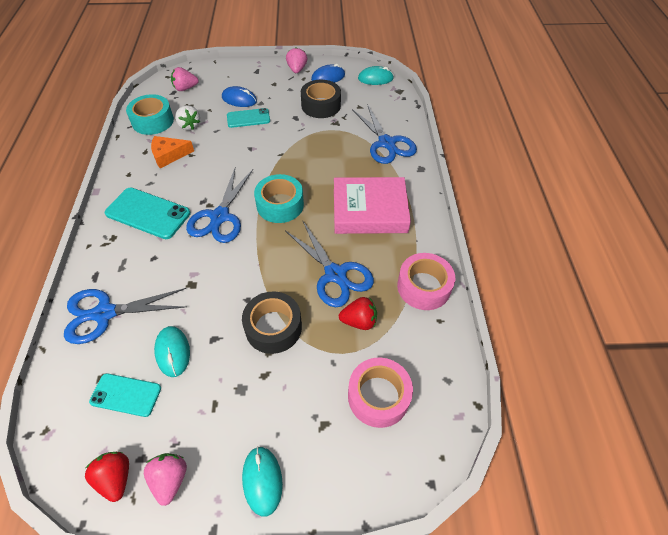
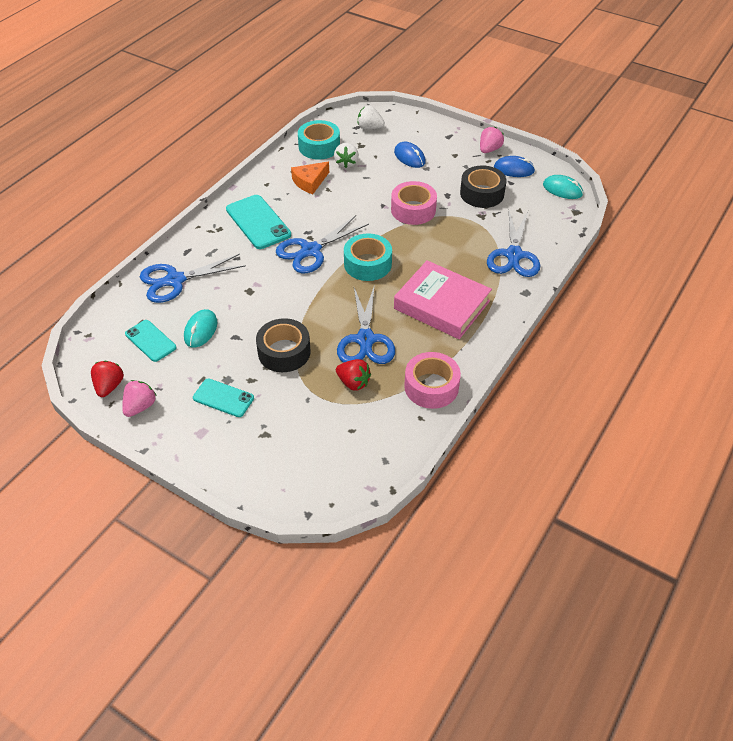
camera: 35 degrees right, 5 degrees down
(104, 313) = (175, 280): blue scissors -> blue scissors turned 45 degrees counterclockwise
(169, 155) = (310, 182): orange cheese -> orange cheese turned 60 degrees counterclockwise
(185, 88) = (370, 128): pink strawberry -> white strawberry
(248, 118) = (403, 178): turquoise phone -> turquoise phone (223, 398)
(262, 480) = (196, 442): turquoise mouse -> none
(378, 396) = (321, 440): pink tape -> pink tape (413, 210)

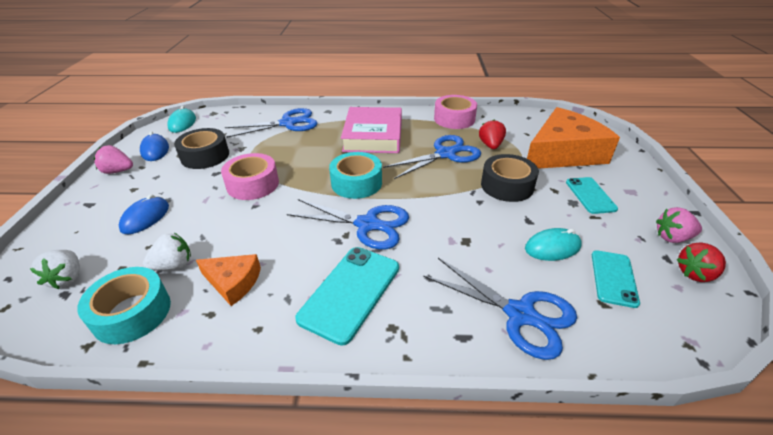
camera: 120 degrees left, 10 degrees down
(293, 432) = (563, 153): none -> orange cheese

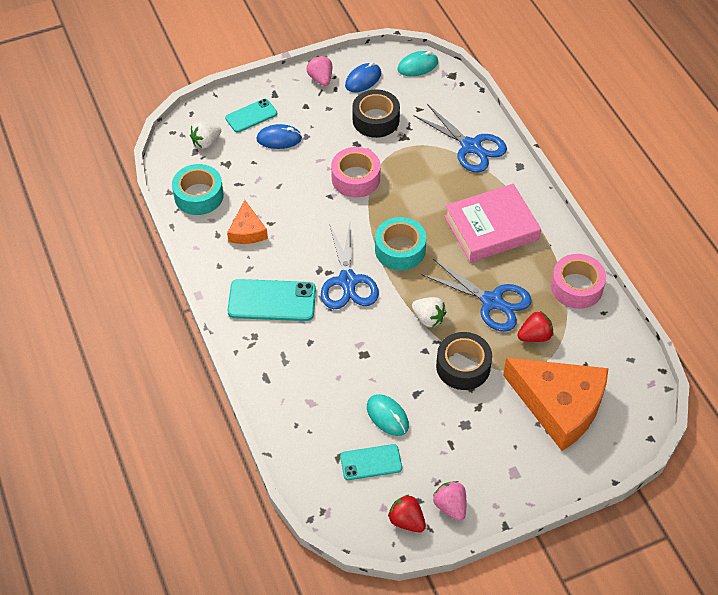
camera: 65 degrees right, 15 degrees up
(174, 265) = (244, 189): white strawberry -> white strawberry (428, 318)
(520, 314) = (301, 406): blue scissors -> none
(590, 195) = (485, 437): turquoise phone -> turquoise phone (251, 116)

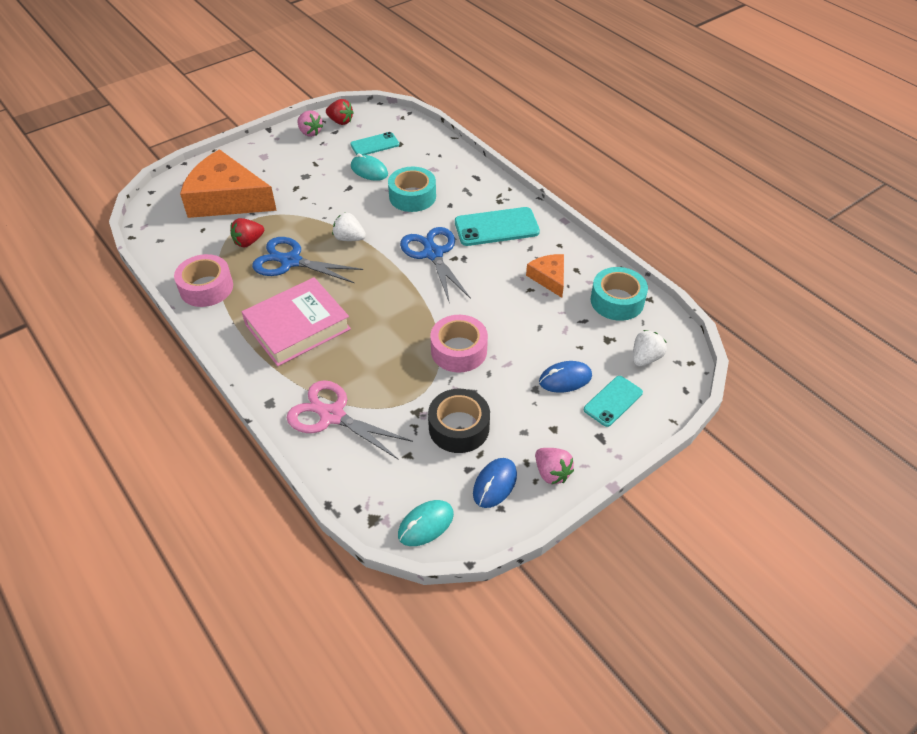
camera: 165 degrees right, 5 degrees down
(400, 249) = (390, 289): turquoise tape -> turquoise tape (412, 196)
(463, 366) = (312, 210): black tape -> none
(471, 147) = (332, 415): blue scissors -> pink scissors

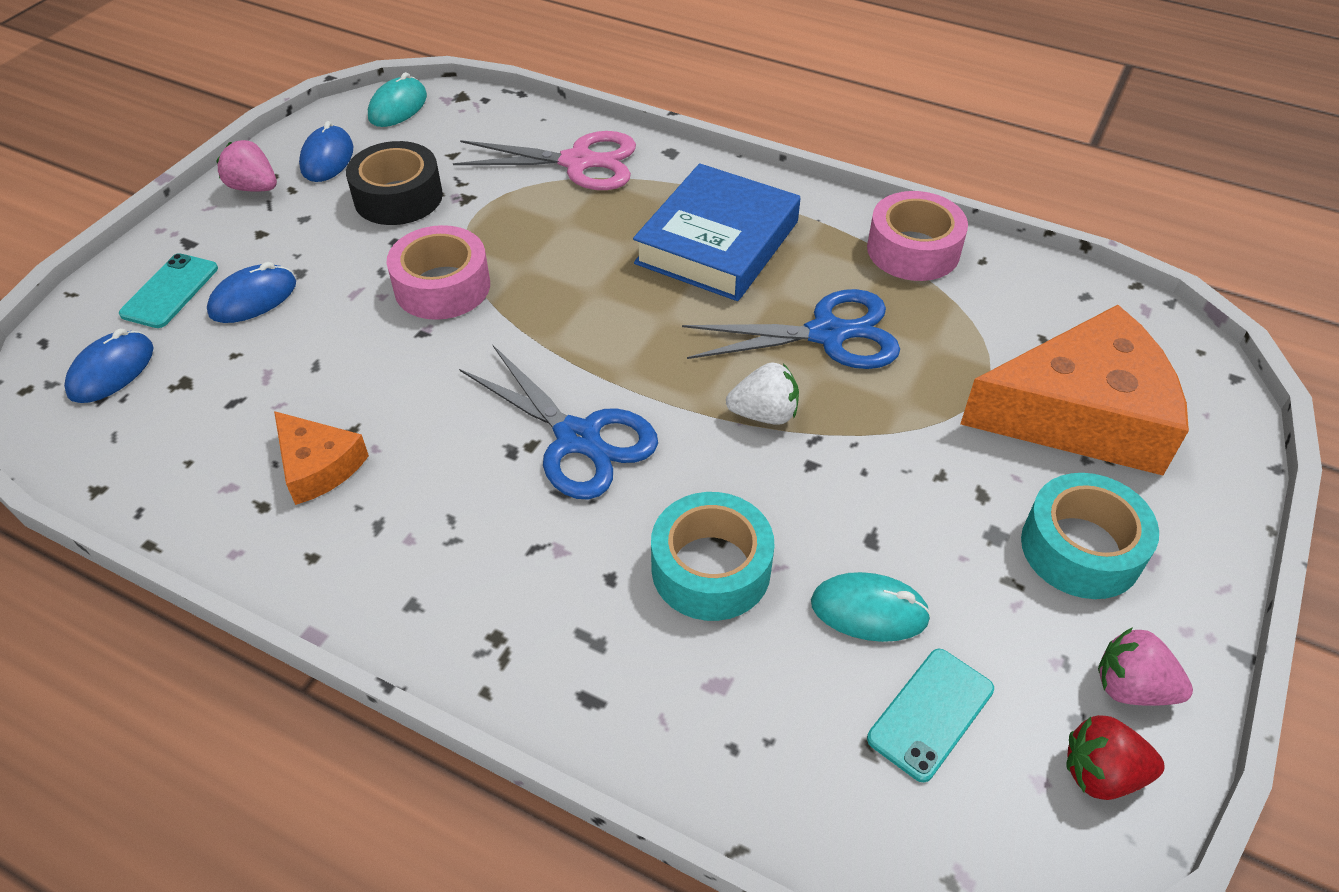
camera: 155 degrees right, 0 degrees up
(248, 242) = (937, 343): red strawberry -> none
(298, 327) = (717, 242): pink book -> blue book
(496, 227) = (472, 553): turquoise phone -> none
(617, 301) = (167, 462): turquoise tape -> turquoise tape (1081, 548)
(645, 358) = (111, 371): white strawberry -> blue mouse

